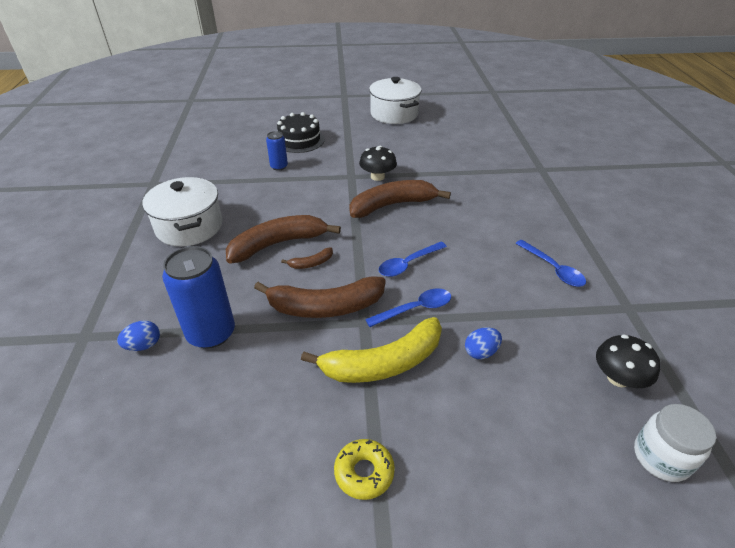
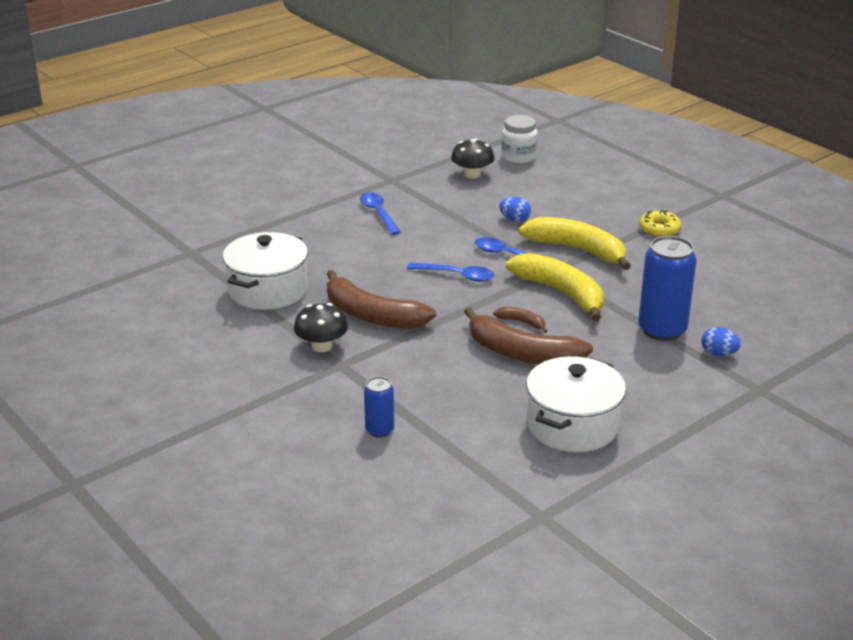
camera: 125 degrees left, 10 degrees down
(299, 140) = (288, 450): black cake -> none
(325, 307) = (561, 293): brown banana -> yellow banana
(394, 114) = (115, 401): white pot -> white pot (268, 290)
(553, 269) = (378, 213): blue spoon -> blue spoon turned 45 degrees counterclockwise

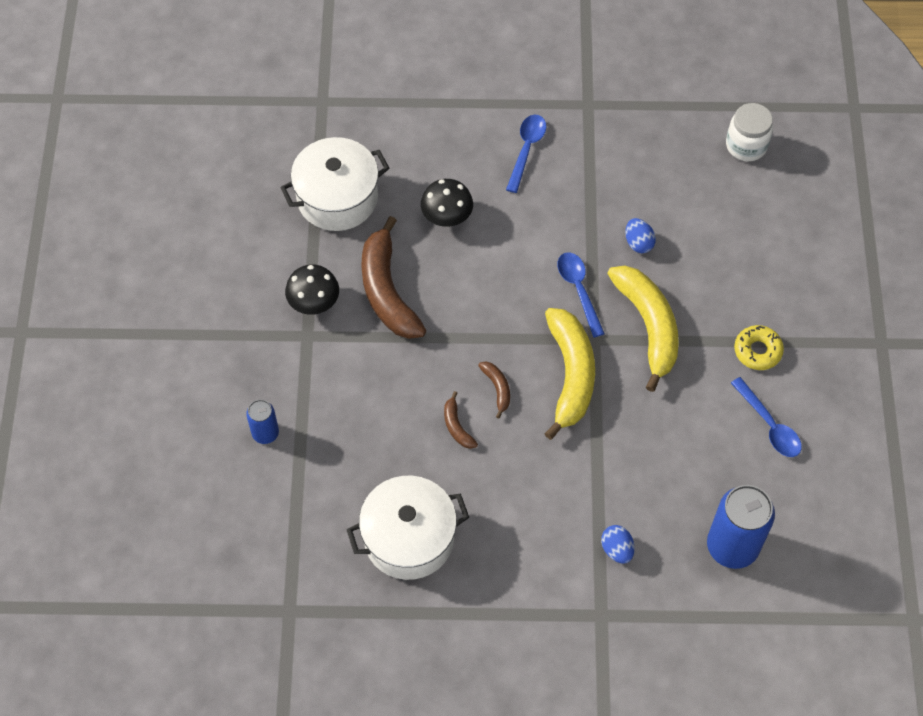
camera: 40 degrees right, 30 degrees up
(457, 275) = (506, 287): blue spoon -> blue spoon (769, 425)
(472, 174) = (671, 145): black mushroom -> black mushroom (447, 216)
(521, 353) = (457, 426): brown banana -> brown banana, size x0.44
(662, 330) = (603, 485): blue can -> blue can (732, 546)

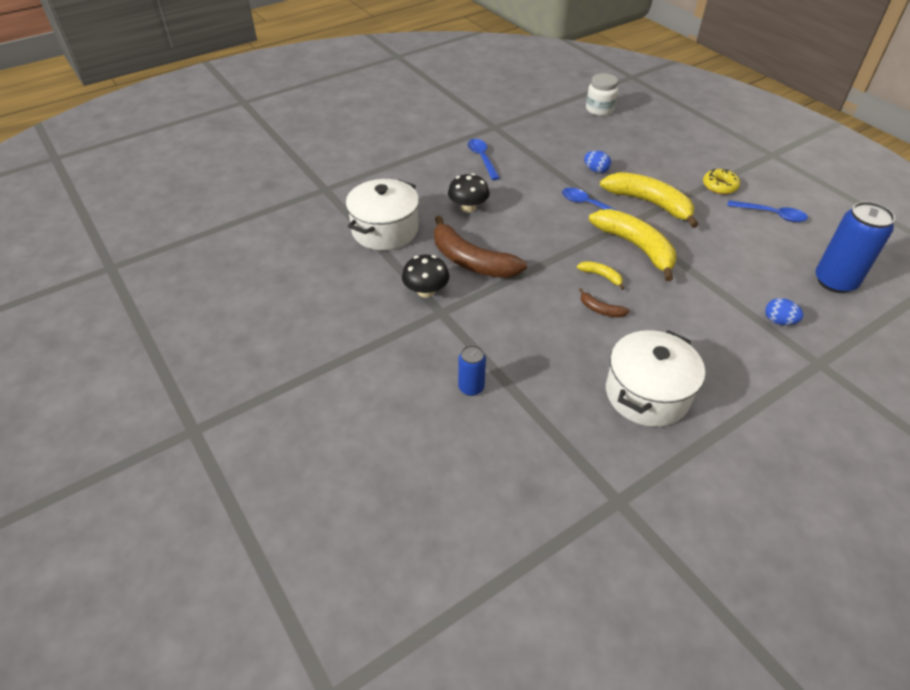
camera: 35 degrees left, 15 degrees down
(497, 389) = (601, 276): brown banana -> yellow banana

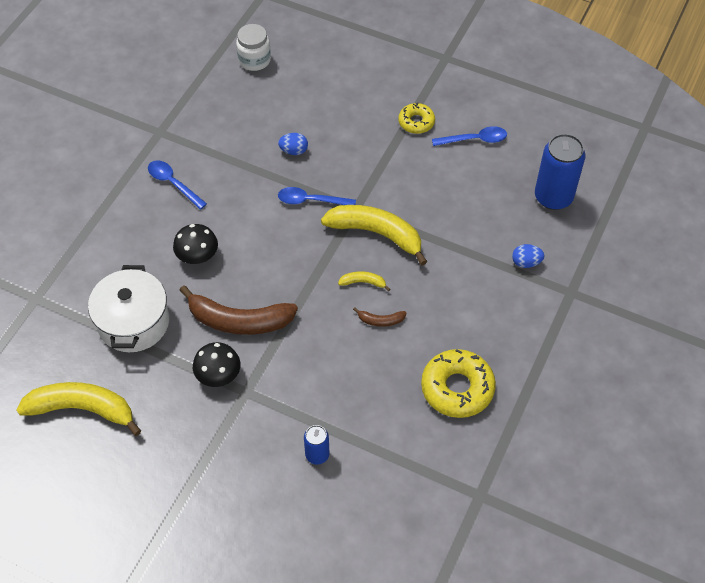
camera: 30 degrees left, 10 degrees up
(647, 394) = (457, 388): white pot -> yellow donut
(649, 203) = (363, 173): yellow banana -> yellow banana (83, 409)

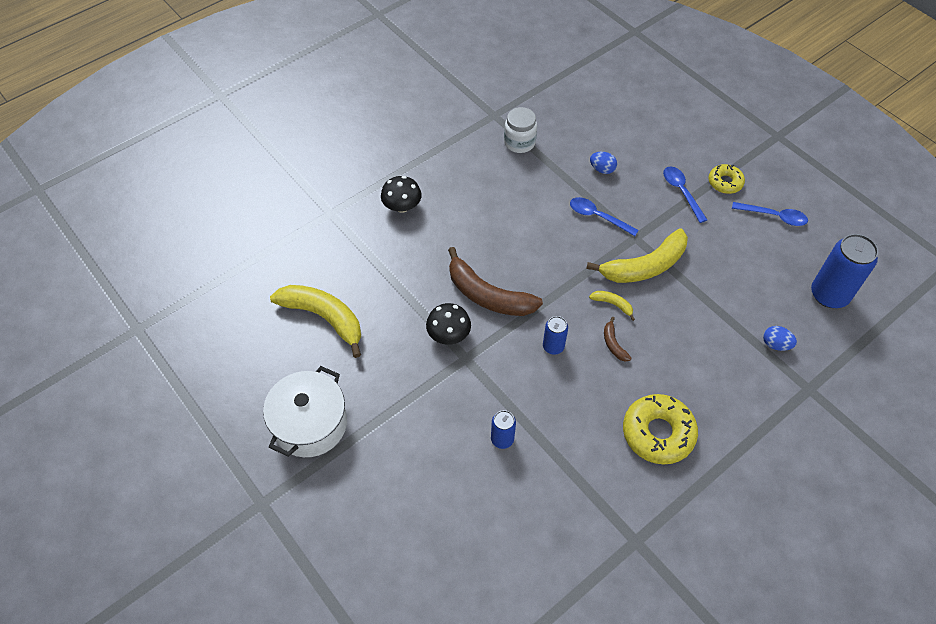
camera: 25 degrees right, 0 degrees up
(133, 322) = (399, 262): white pot -> white pot (310, 424)
(173, 183) = (485, 161): blue spoon -> blue spoon (681, 192)
(197, 256) = (478, 227): black mushroom -> black mushroom (402, 206)
(254, 60) = (602, 83): white jar -> white jar (519, 142)
(325, 346) = (553, 346): none -> blue can
(377, 233) = (644, 266): yellow banana -> yellow banana turned 105 degrees clockwise
(380, 320) = (613, 344): brown banana -> brown banana turned 45 degrees clockwise

